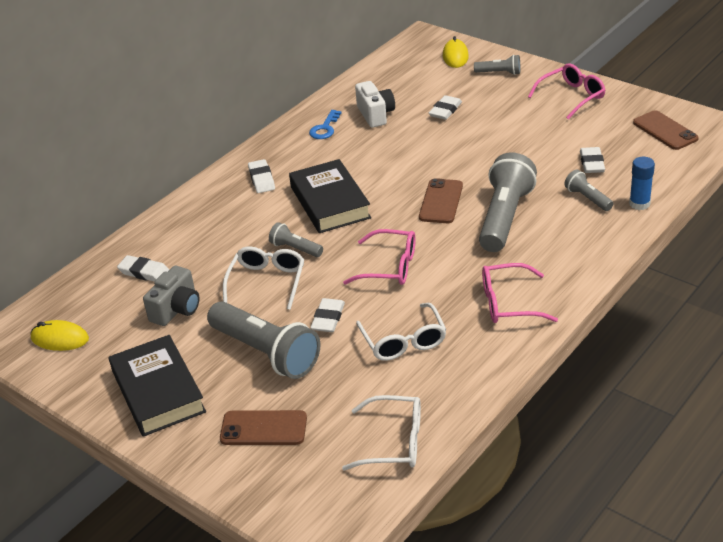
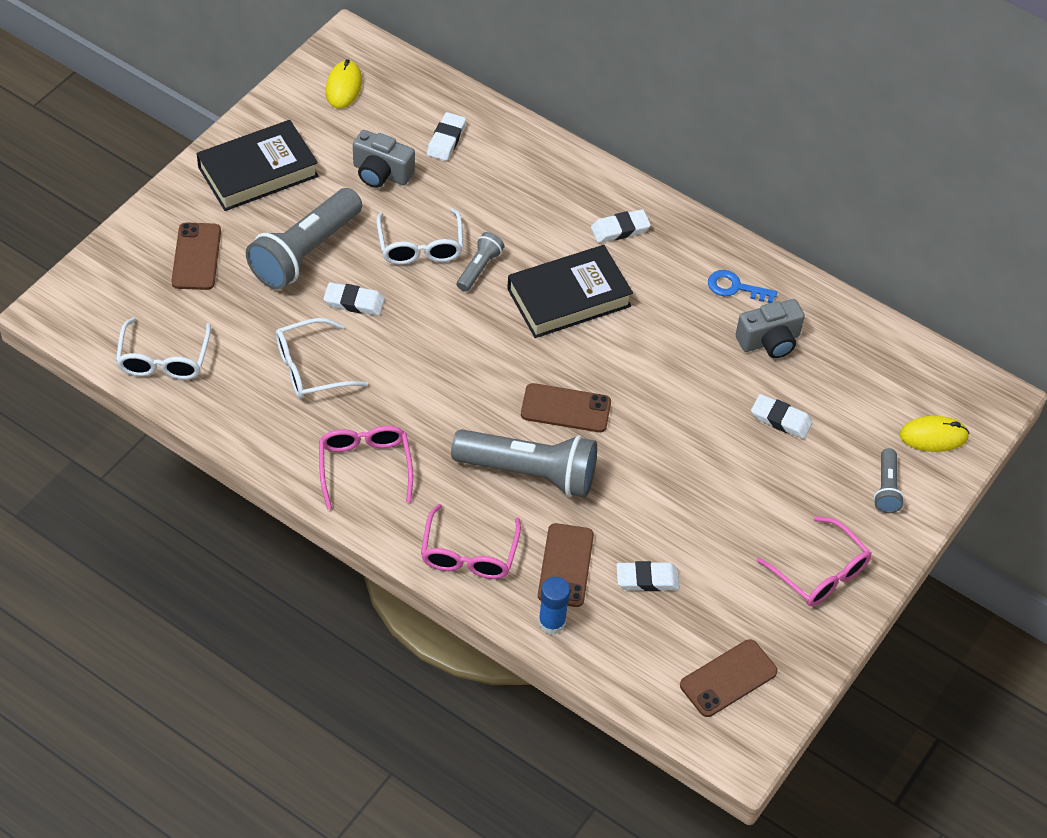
camera: 80 degrees right, 15 degrees up
(267, 282) = (420, 246): white glasses -> white glasses turned 75 degrees clockwise
(375, 115) = (769, 341): white camera -> grey camera
(389, 267) = (439, 356): pink glasses -> pink glasses (469, 553)
(587, 198) = (565, 565): grey flashlight -> brown phone

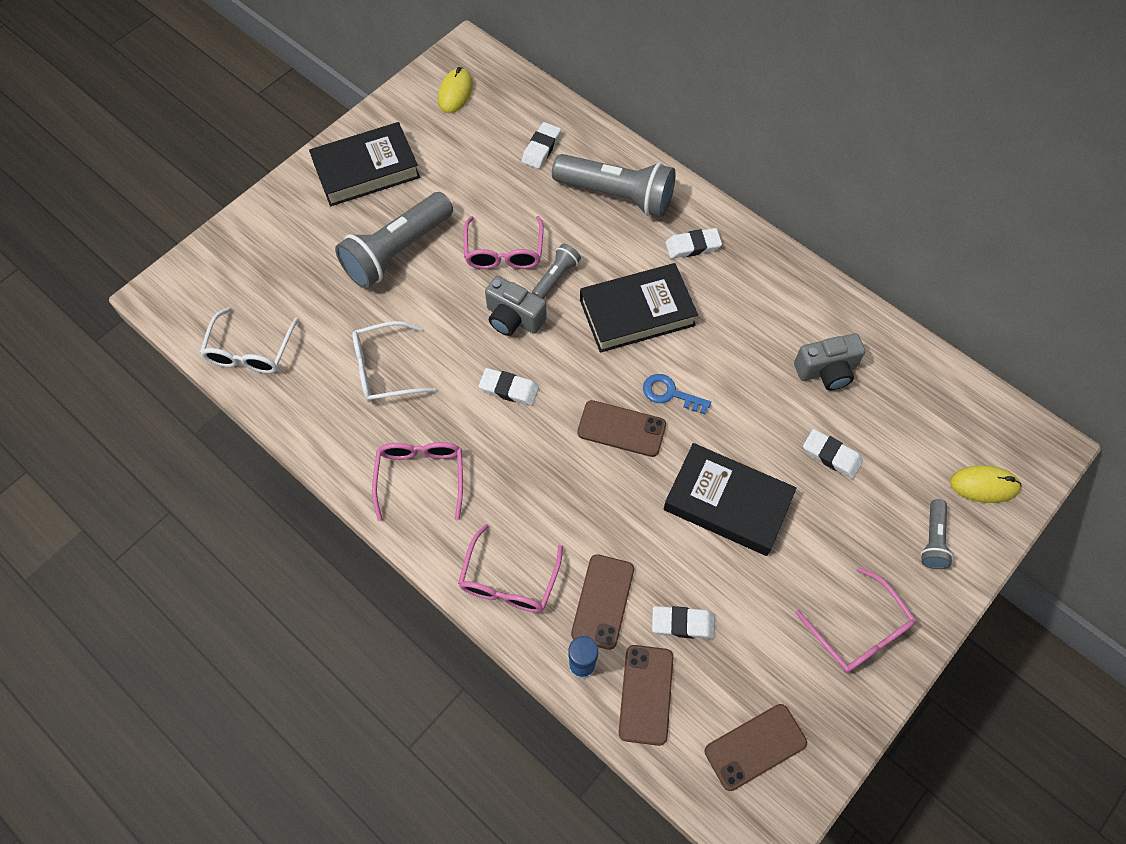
camera: 10 degrees right, 10 degrees up
(196, 257) = (297, 249): brown phone -> brown phone (646, 694)
(354, 302) = (435, 304): white eraser -> white eraser (509, 389)
(381, 173) = (477, 177): grey camera -> grey camera (513, 318)
(420, 246) = (504, 251): white glasses -> pink glasses
(529, 472) = (578, 495): grey flashlight -> grey flashlight (617, 195)
(680, 469) = (727, 503): none -> black book
(735, 287) = (797, 312): blue key -> blue key (670, 393)

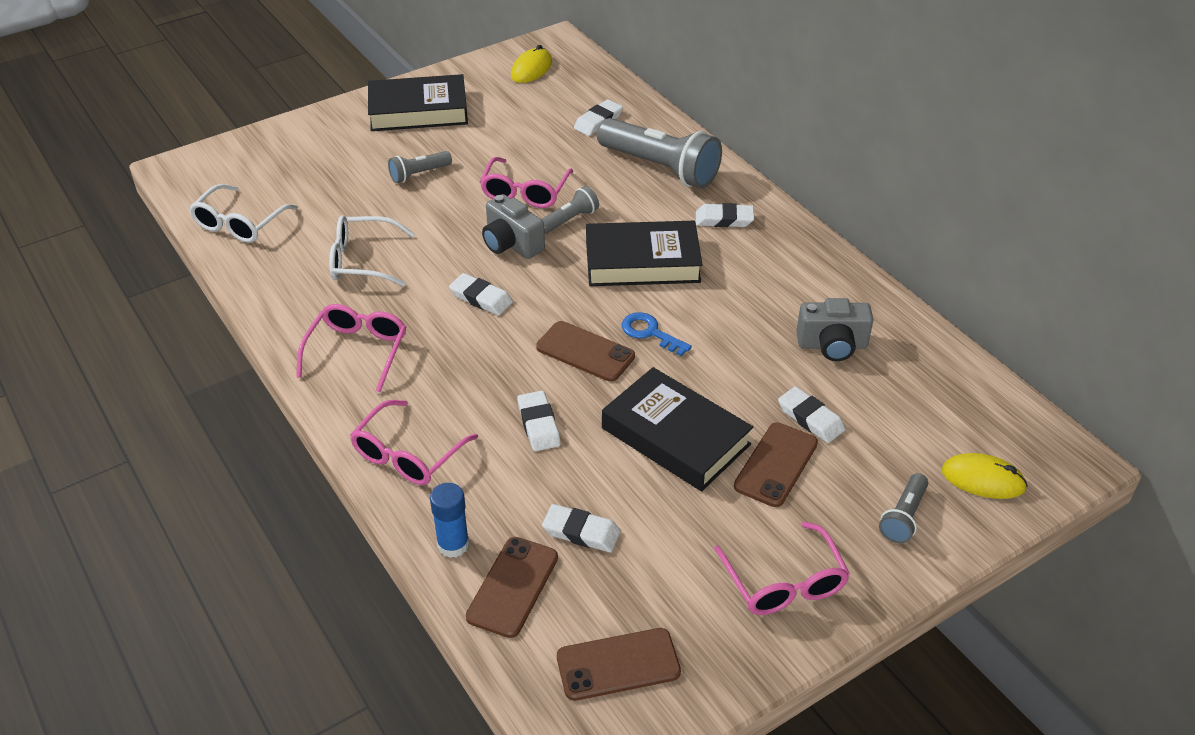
camera: 15 degrees right, 20 degrees down
(397, 251) = (419, 174): grey flashlight -> grey flashlight, size x0.49
(603, 601) = (501, 493): brown phone -> brown phone (776, 465)
(609, 519) = (538, 424): none -> white eraser

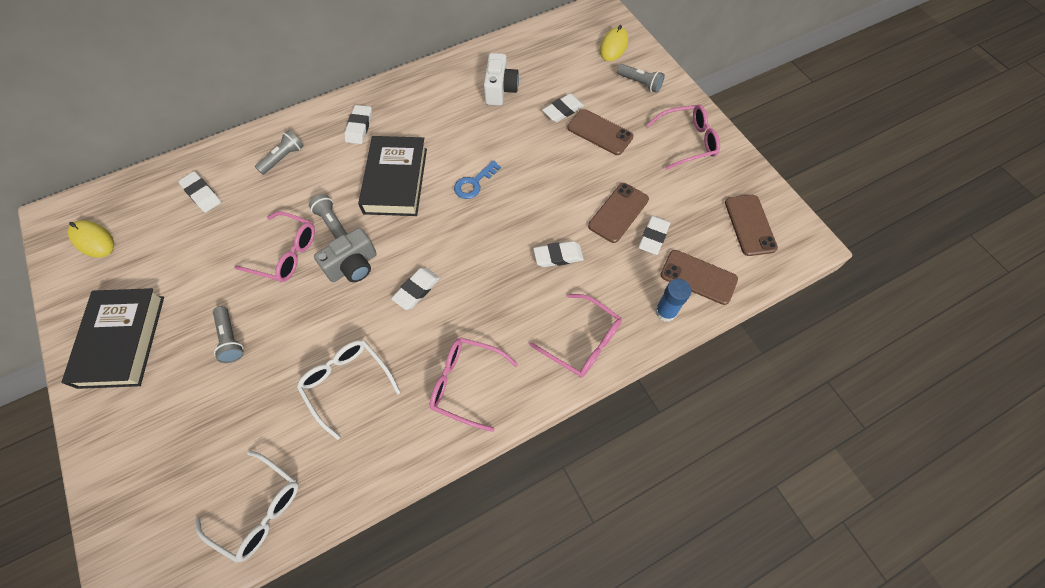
camera: 85 degrees left, 20 degrees up
(363, 260) = (347, 384): white glasses -> white glasses turned 135 degrees clockwise
(585, 352) = (488, 223): brown phone -> brown phone (618, 212)
(660, 168) = (283, 158): grey flashlight -> grey flashlight, size x0.49
(675, 436) = (573, 179): black book -> none
(832, 345) = (500, 90): grey camera -> white camera

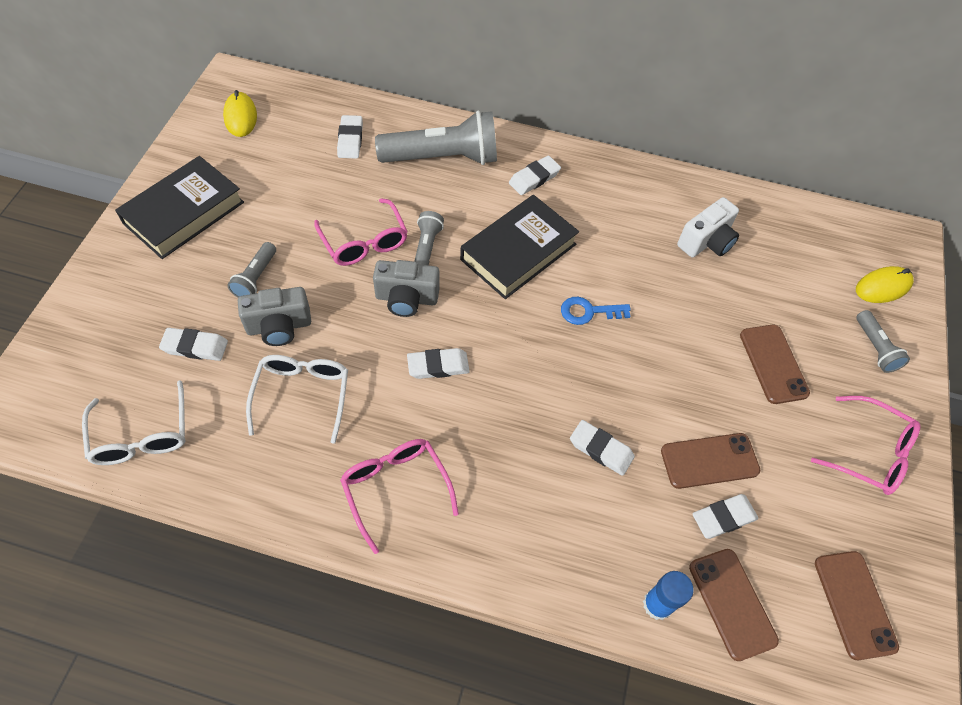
camera: 40 degrees right, 5 degrees down
(283, 158) = (443, 158): grey flashlight -> grey flashlight, size x2.05
(283, 355) = (279, 326): none -> grey camera
(563, 110) = (754, 311): white eraser -> white eraser (195, 347)
(582, 341) = (540, 552): pink glasses -> none
(750, 225) = (854, 604): brown phone -> brown phone turned 45 degrees counterclockwise

